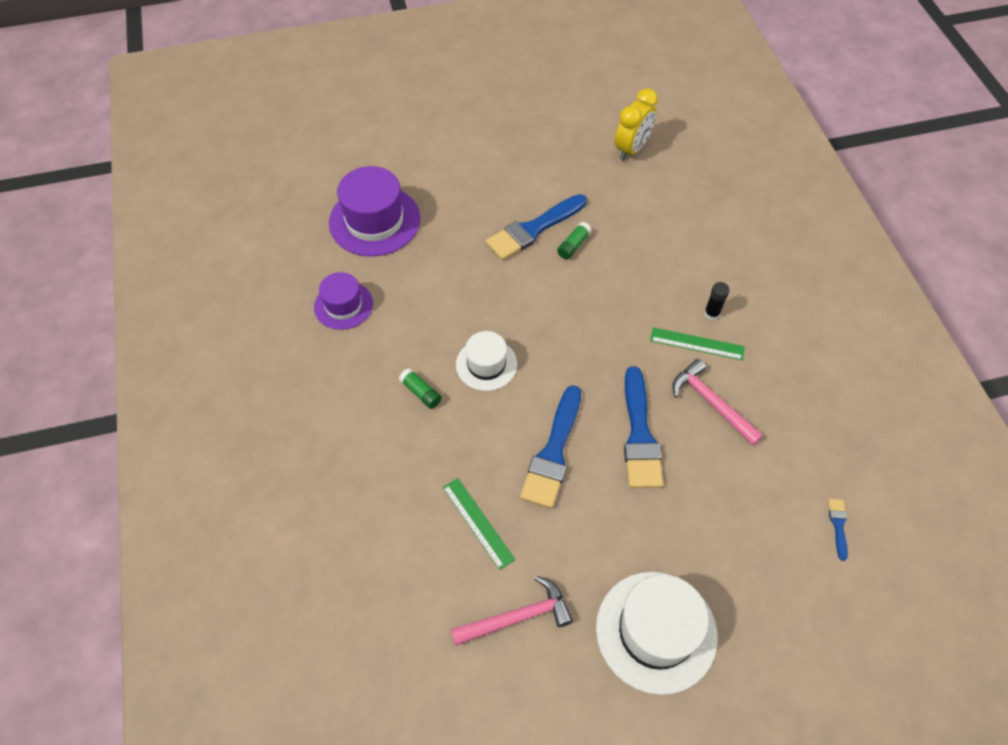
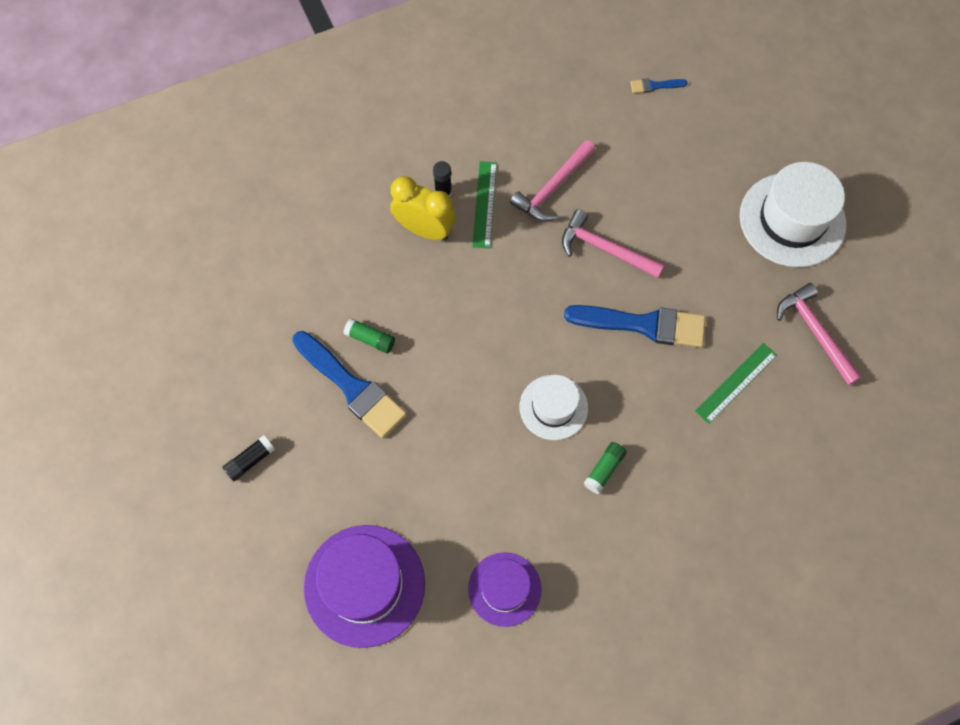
camera: 100 degrees left, 10 degrees up
(487, 165) = (250, 460): none -> black glue stick
(631, 149) = (205, 291): yellow clock -> yellow clock (424, 230)
(639, 435) = (604, 248): blue brush -> pink hammer

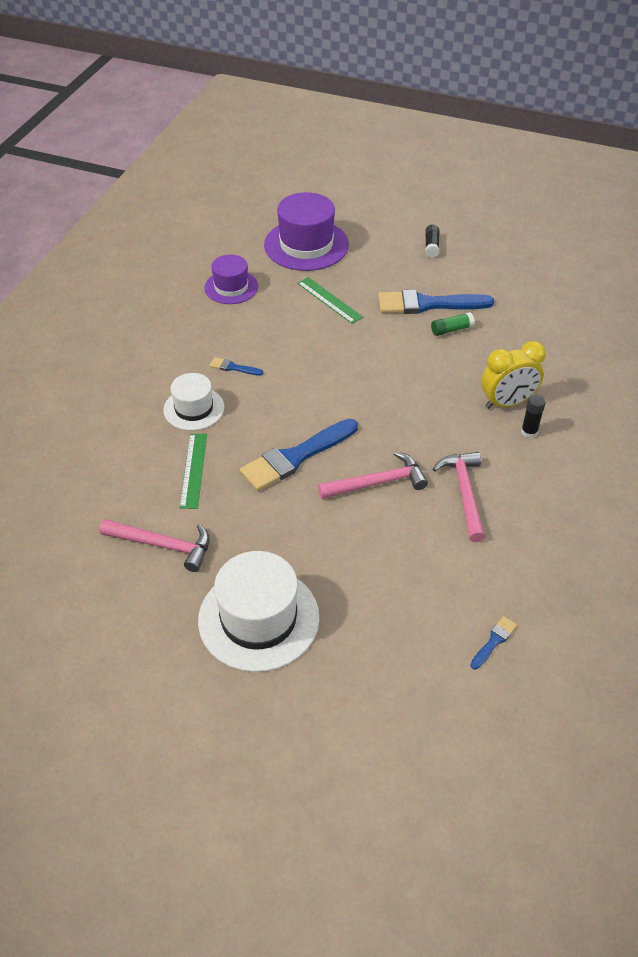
camera: 135 degrees right, 20 degrees down
(484, 204) = (493, 446): green ruler -> green ruler (329, 300)
(553, 407) = (300, 374): white hat -> white hat (194, 408)
(604, 470) = (233, 367): green glue stick -> blue brush

